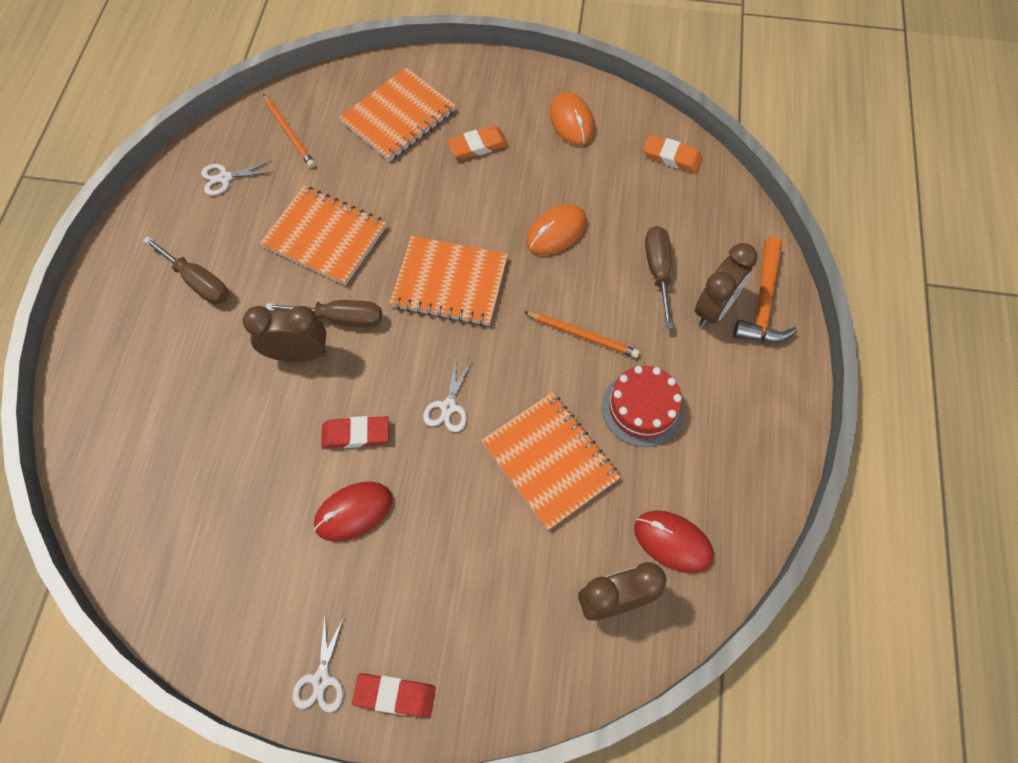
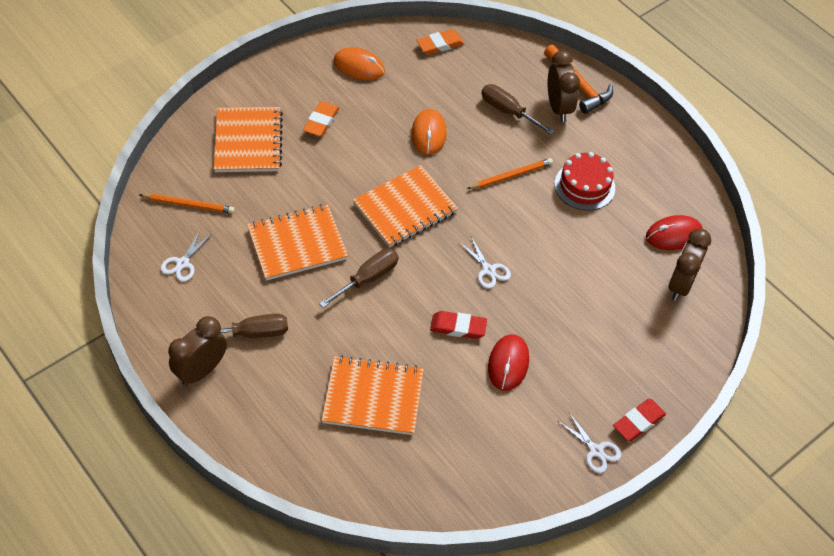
camera: 50 degrees left, 10 degrees down
(298, 354) = (369, 317): brown clock -> brown clock (201, 370)
(356, 434) = (458, 327): red eraser -> red eraser turned 60 degrees clockwise
(549, 461) = (572, 250): orange notebook -> orange notebook (373, 397)

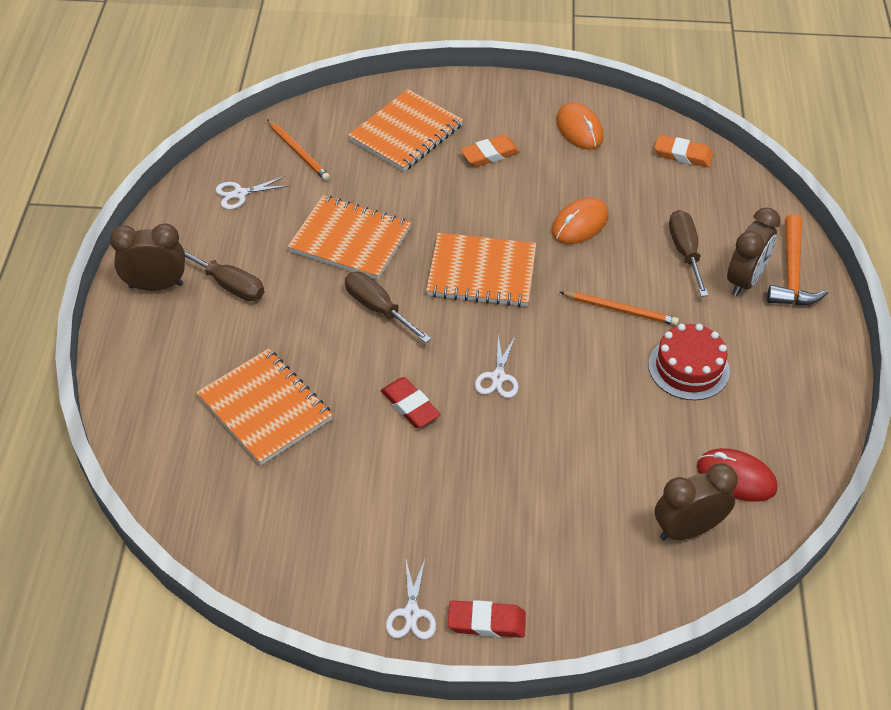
camera: 45 degrees right, 5 degrees down
(368, 278) = (378, 308): brown screwdriver -> brown screwdriver turned 135 degrees counterclockwise
(508, 364) = (419, 471): red mouse -> none

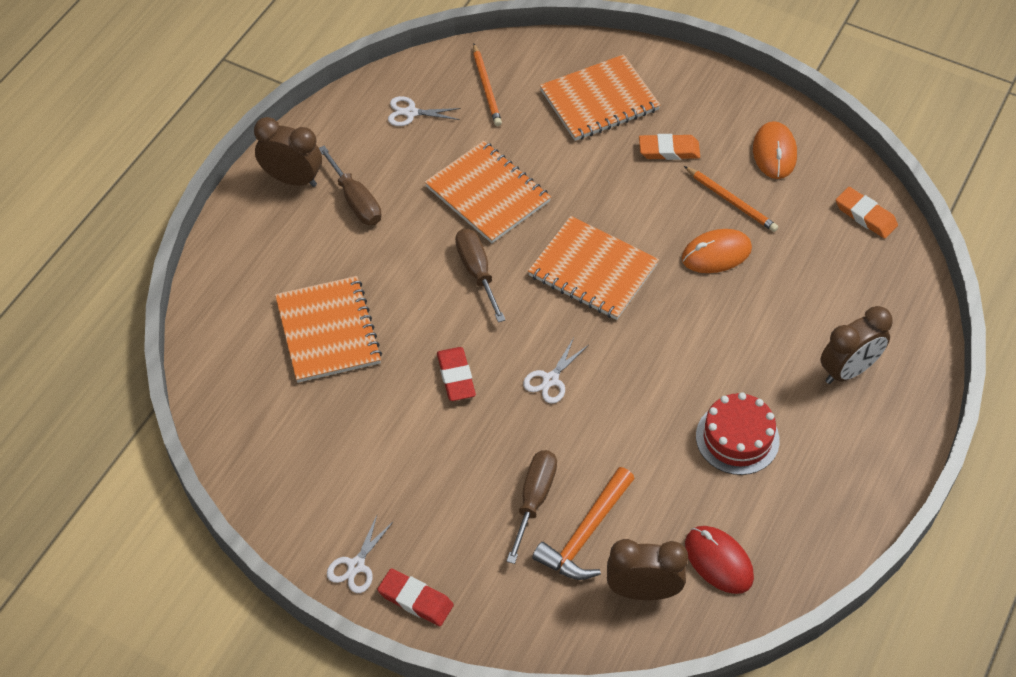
camera: 25 degrees right, 5 degrees up
(620, 310) = (705, 356): orange pencil -> orange pencil (731, 201)
(685, 252) = (805, 320): brown screwdriver -> brown screwdriver (534, 499)
(792, 273) = (901, 380): orange hammer -> orange hammer (585, 534)

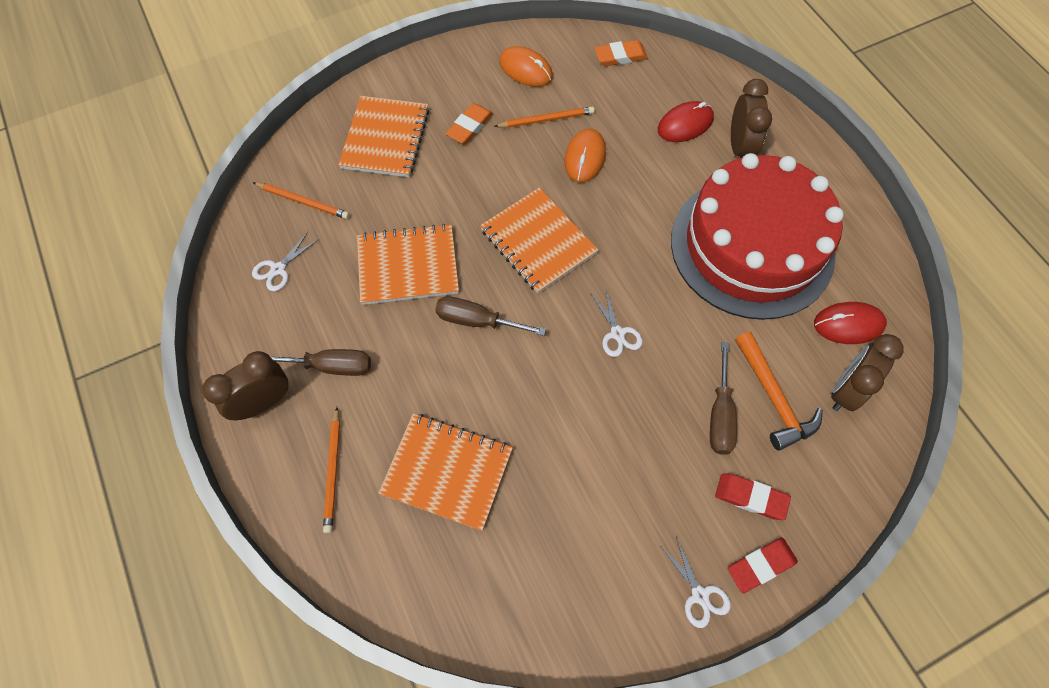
camera: 55 degrees left, 10 degrees up
(272, 258) = (333, 471): none -> orange pencil
(456, 376) = (566, 399): red eraser -> red eraser (751, 497)
(534, 499) = (720, 414): brown screwdriver -> brown screwdriver turned 135 degrees counterclockwise
(593, 270) = (538, 242): orange notebook -> orange notebook turned 75 degrees clockwise
(737, 438) = (752, 246): red cake -> red cake, size x2.27
(832, 311) = (685, 124): none -> red mouse

